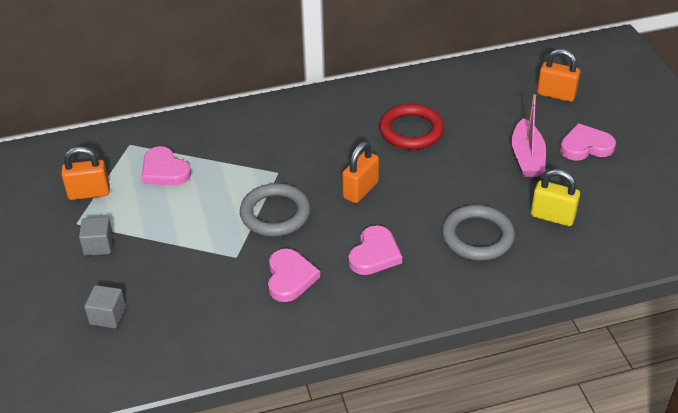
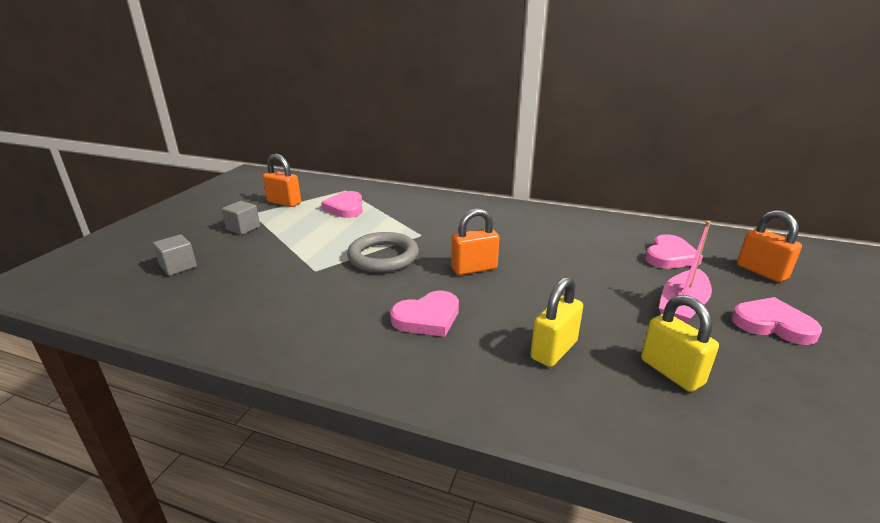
camera: 35 degrees right, 15 degrees down
(290, 277) = (332, 301): pink heart -> pink heart (670, 256)
(411, 130) = (569, 248): red ring -> none
(477, 236) = (554, 350): grey ring -> yellow padlock

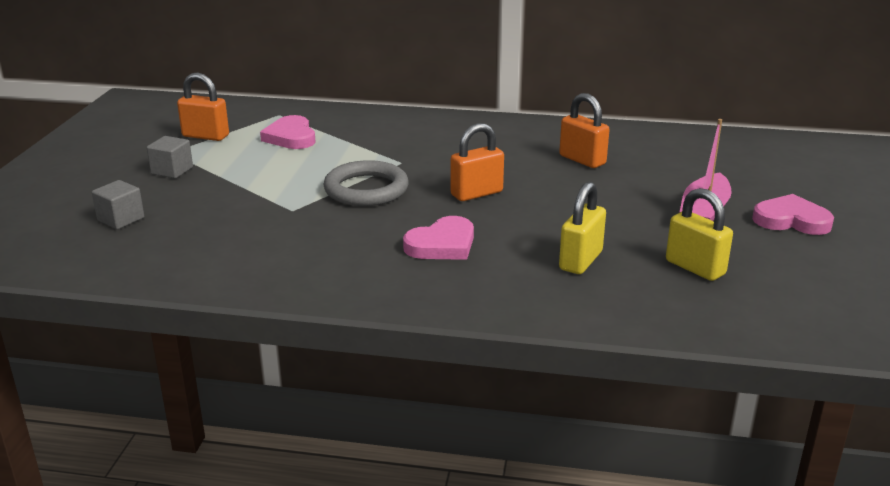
camera: 10 degrees left, 0 degrees up
(670, 256) = (690, 164): pink heart -> none
(761, 272) = (785, 172): orange padlock -> orange padlock (582, 160)

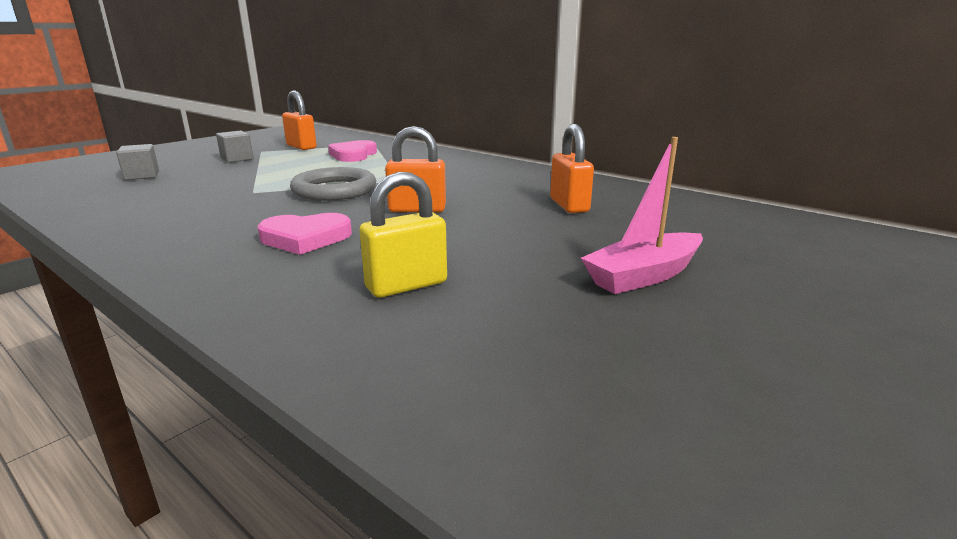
camera: 30 degrees right, 5 degrees down
(695, 268) = (535, 332): yellow padlock -> none
(791, 220) = (771, 314): pink heart -> none

